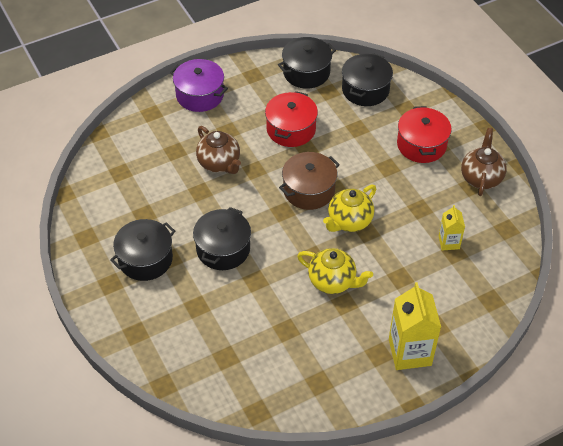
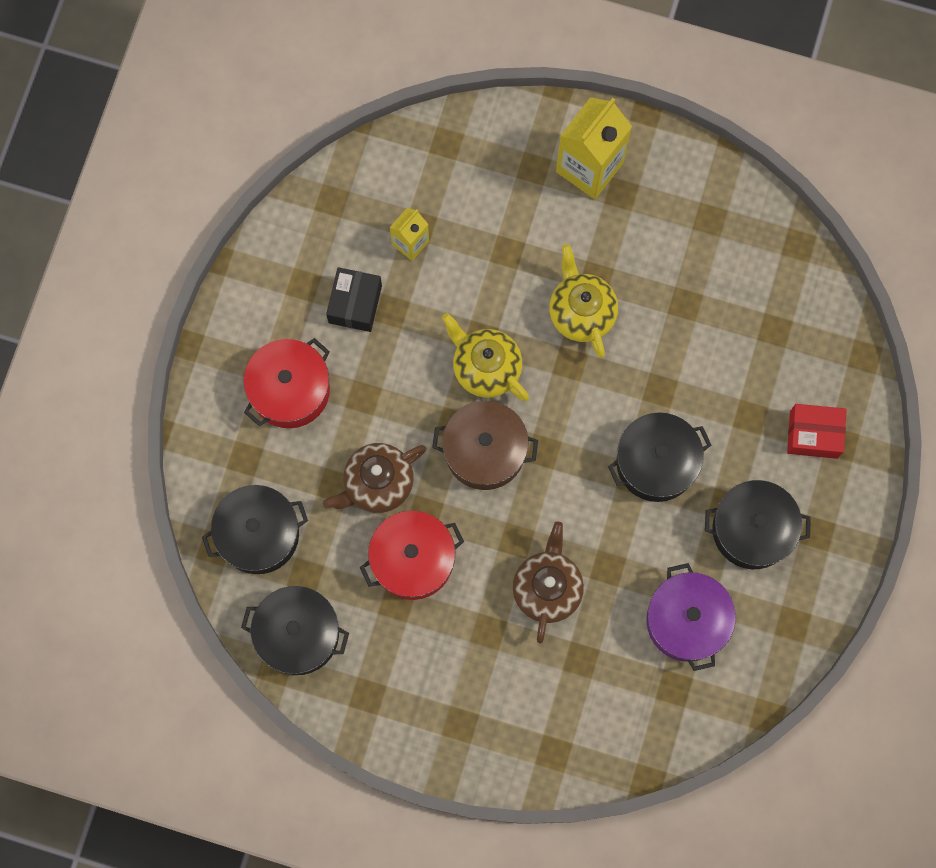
camera: 135 degrees left, 25 degrees up
(155, 325) = (813, 434): none -> red box
(200, 95) = (466, 726): purple pot -> purple pot (686, 621)
(349, 221) = (485, 368): yellow teapot -> yellow teapot turned 135 degrees counterclockwise
(439, 198) = (355, 304): none -> black box
(481, 178) = (279, 284): brown teapot -> brown teapot (377, 484)

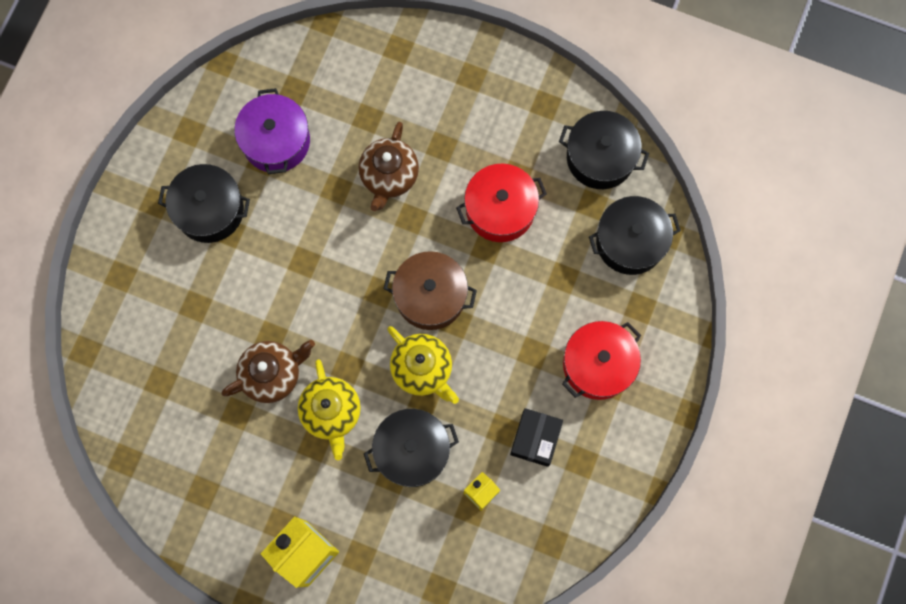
camera: 175 degrees left, 0 degrees up
(377, 484) = (526, 275): brown teapot -> brown teapot (272, 374)
(656, 463) = (283, 273): black pot -> black pot (412, 450)
(813, 434) = (143, 286): red box -> none

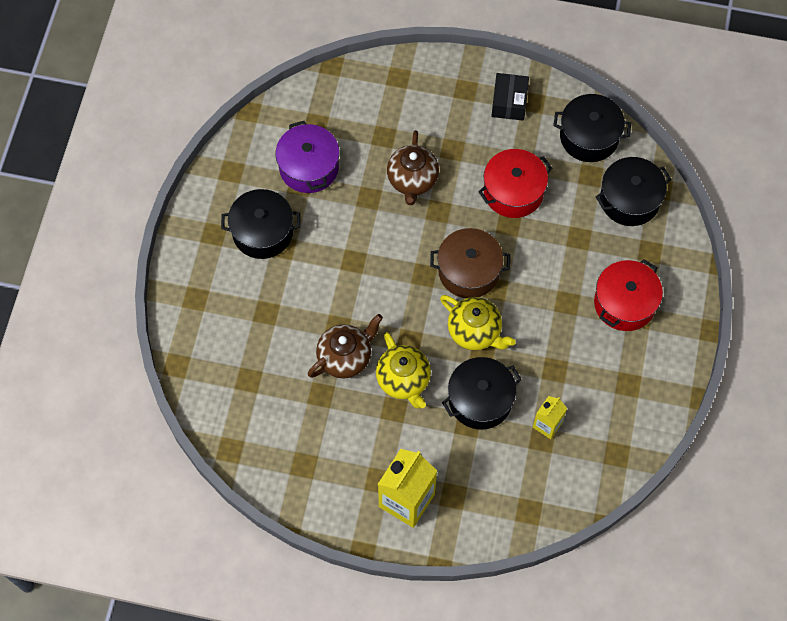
camera: 10 degrees left, 10 degrees down
(535, 439) = (584, 372): black box -> black box (509, 102)

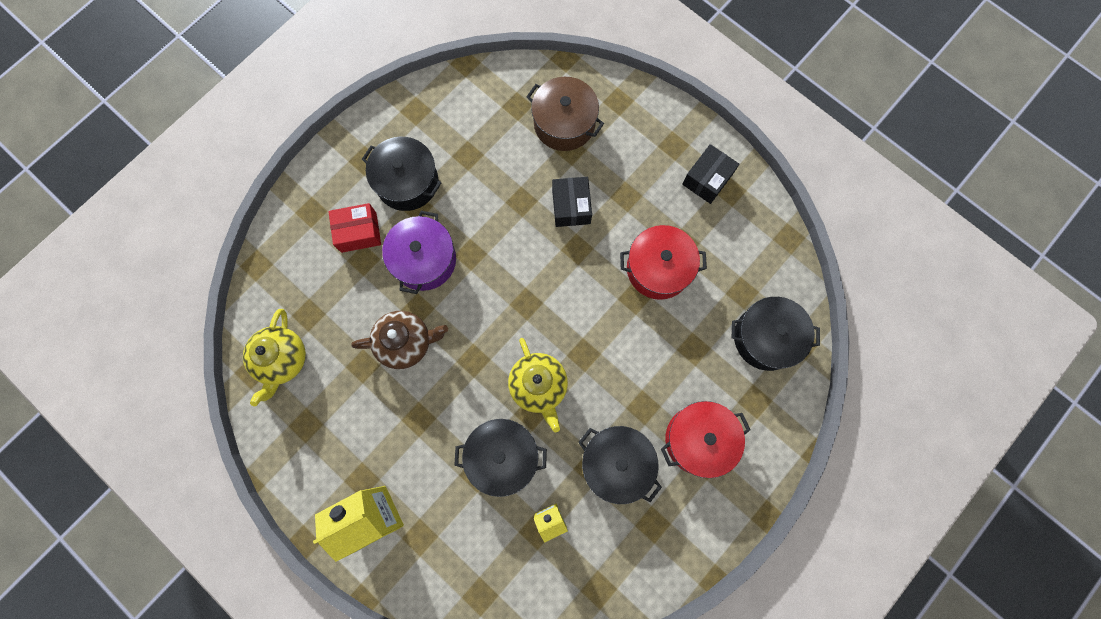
camera: 30 degrees right, 10 degrees up
(248, 293) = (358, 232): none -> red box
(309, 167) = (485, 143): purple pot -> purple pot (424, 260)
(404, 380) = (444, 396): yellow teapot -> yellow teapot (283, 360)
(412, 180) = (571, 206): brown teapot -> black box
(469, 271) = (569, 323): brown pot -> brown pot (564, 123)
(589, 137) = (763, 253): black pot -> black pot (616, 464)

